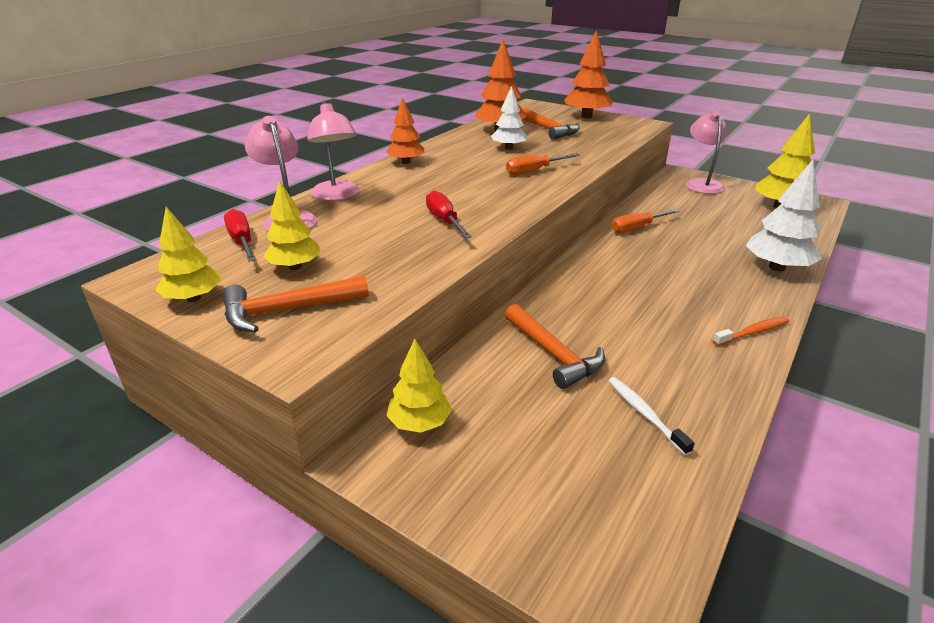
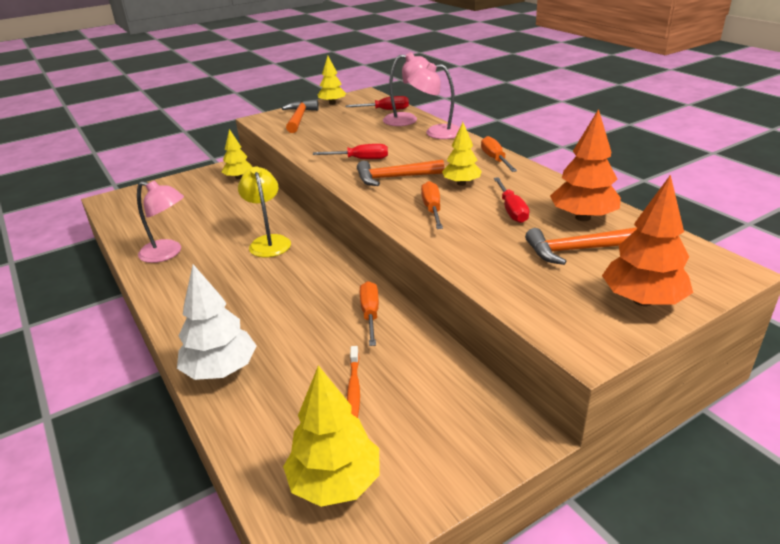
camera: 115 degrees right, 0 degrees up
(295, 266) = (341, 120): yellow tree -> yellow tree (461, 183)
(406, 162) = (495, 159): orange tree -> orange screwdriver
(508, 148) = (511, 210): white tree -> red screwdriver
(553, 354) = (243, 219): orange hammer -> orange hammer (394, 178)
(587, 312) = (268, 242): none -> yellow lamp
(644, 414) = (170, 231): white toothbrush -> none
(701, 184) = (467, 440): pink lamp -> pink lamp (167, 253)
(752, 332) = (172, 301): orange toothbrush -> orange toothbrush (354, 388)

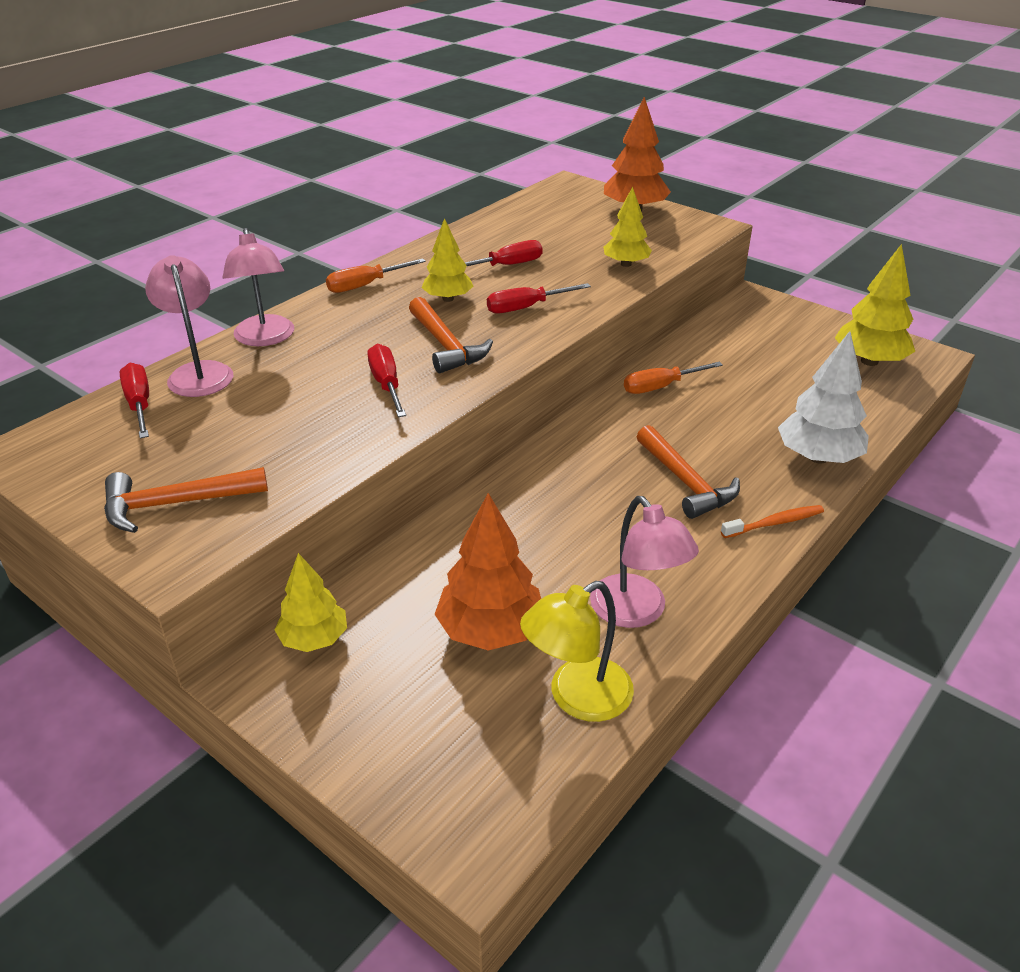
camera: 110 degrees left, 5 degrees up
(167, 253) = (636, 612): pink lamp -> pink lamp turned 150 degrees clockwise
(268, 242) = (550, 509): yellow lamp -> yellow lamp (577, 698)
(332, 103) = (75, 482): yellow tree -> yellow tree (626, 264)
(354, 388) = (771, 374): orange toothbrush -> orange toothbrush (774, 523)
(432, 209) = (526, 308): orange screwdriver -> red screwdriver
(575, 250) = (572, 234): orange hammer -> orange hammer (685, 482)
(583, 217) = (505, 233): orange tree -> orange tree (490, 630)

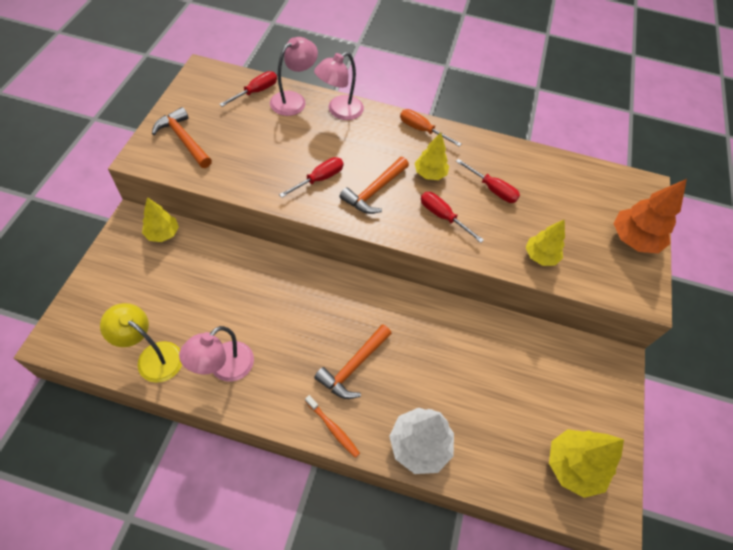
camera: 60 degrees right, 20 degrees up
(490, 630) = (189, 303): orange tree -> none
(660, 387) = (454, 326): orange screwdriver -> none

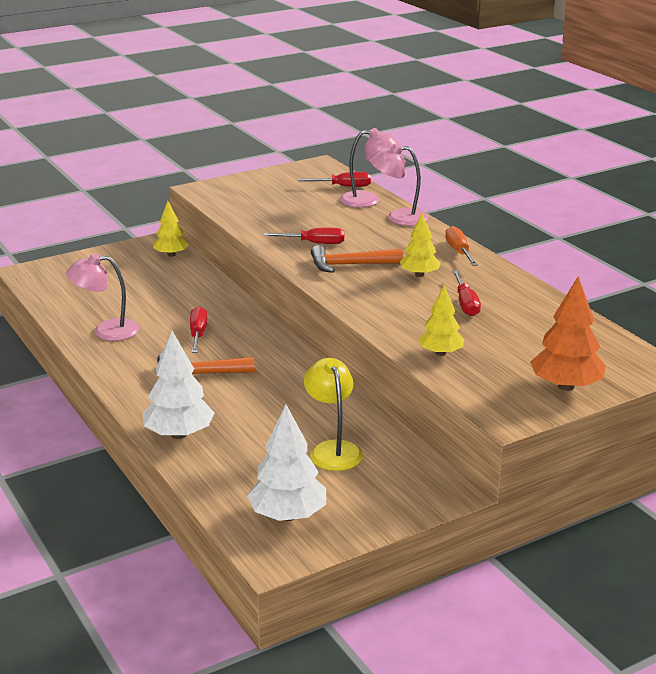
camera: 50 degrees right, 30 degrees down
(153, 356) = (71, 305): yellow lamp -> yellow lamp (333, 449)
(184, 139) = (244, 191): orange hammer -> none
(333, 428) = (131, 393): orange toothbrush -> none
(442, 216) = (386, 298): red screwdriver -> red screwdriver (198, 334)
(573, 466) = (288, 515): yellow tree -> white tree

